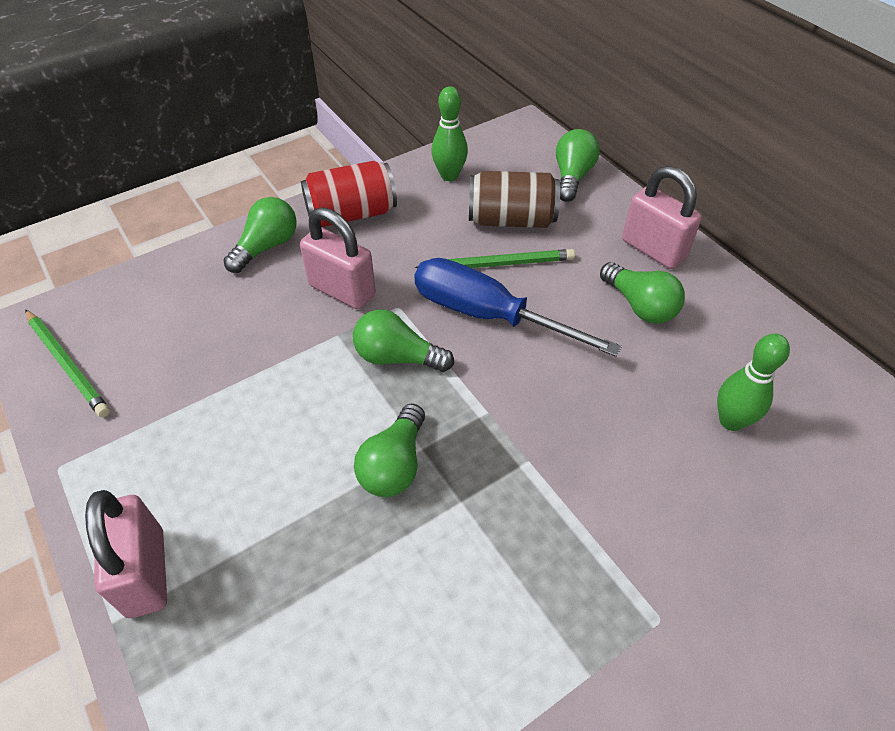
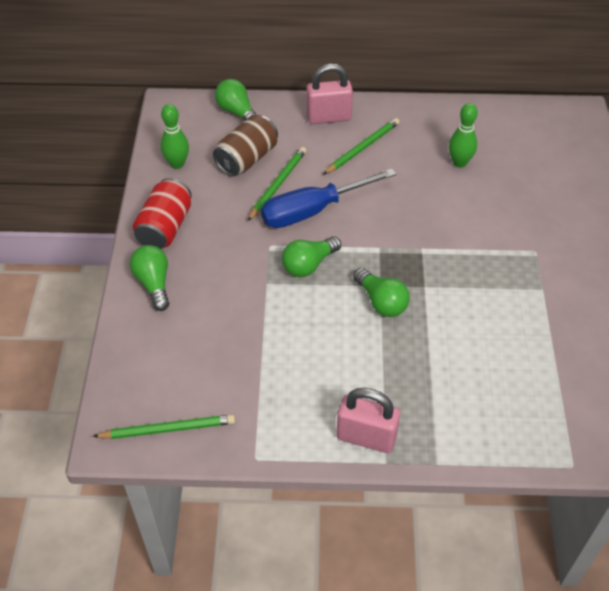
camera: 55 degrees left, 0 degrees up
(342, 290) = (231, 264): pink padlock -> none
(639, 305) = (362, 148): green light bulb -> green pencil

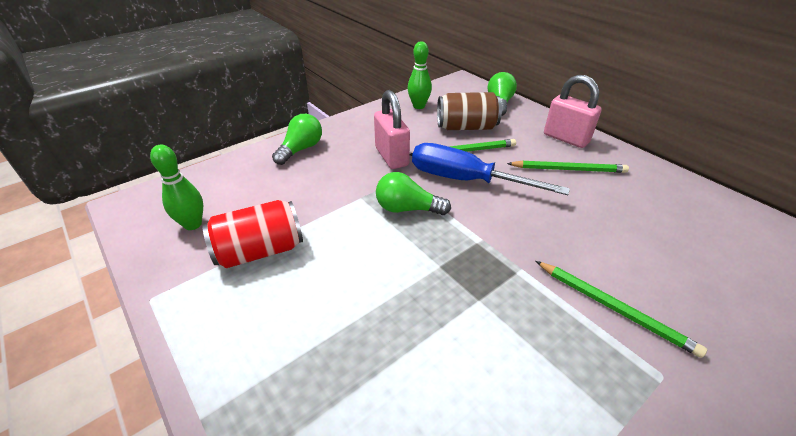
camera: 50 degrees right, 10 degrees down
(165, 227) = (357, 129): red can -> red can (260, 250)
(168, 429) = (157, 227): green pencil -> green pencil (614, 308)
(366, 437) = (228, 374): pink padlock -> pink padlock (391, 156)
(381, 302) = (421, 278): green light bulb -> none
(459, 163) = (659, 233): green bowling pin -> green bowling pin (193, 224)

